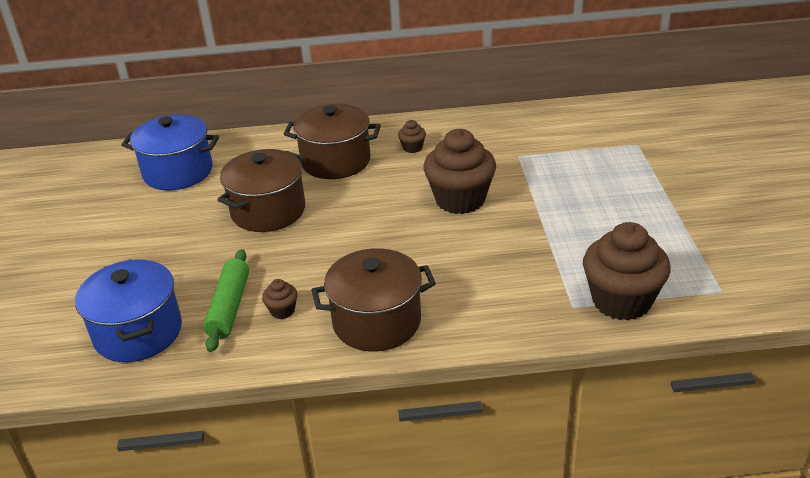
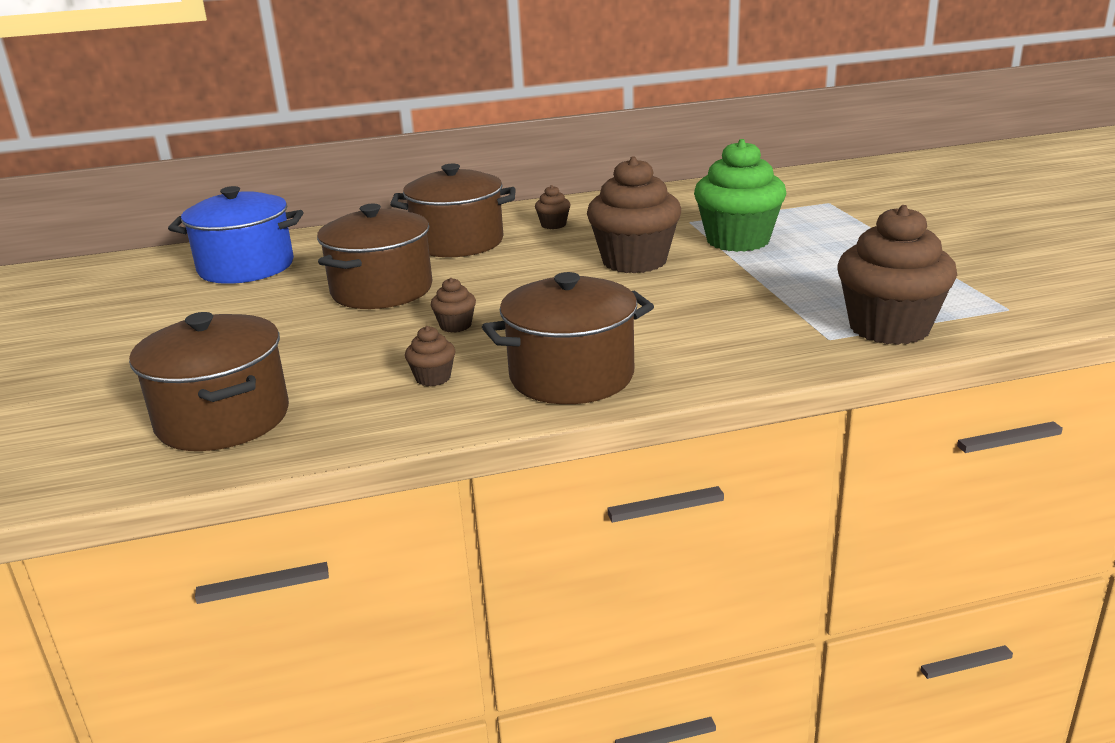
camera: 10 degrees left, 10 degrees down
(138, 332) = (223, 419): blue pot -> brown pot
(229, 307) = (354, 382): green rolling pin -> none
(311, 257) = (455, 326): none -> brown cupcake
(547, 184) = (738, 240): none -> green cupcake

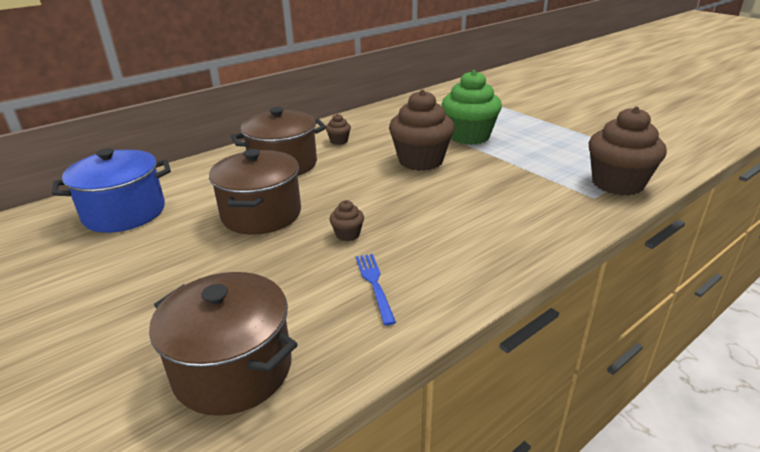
camera: 25 degrees left, 5 degrees up
(433, 378) = (374, 284): brown cupcake -> blue fork
(571, 376) = (471, 260): brown pot -> none

